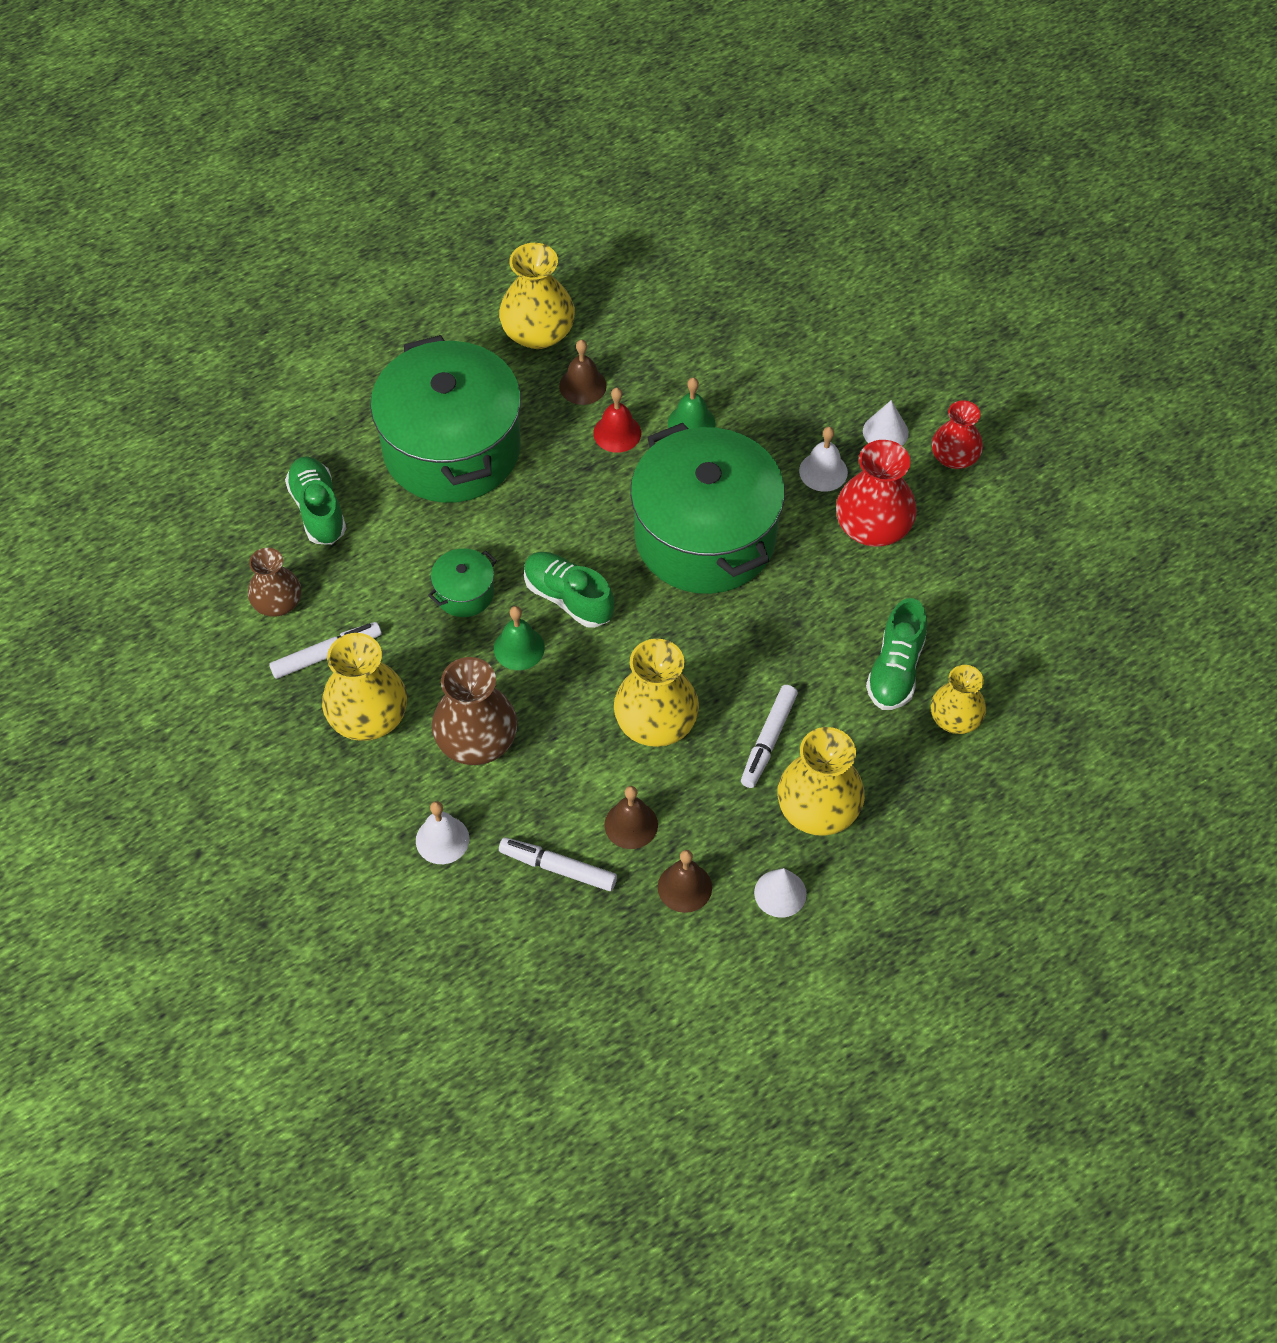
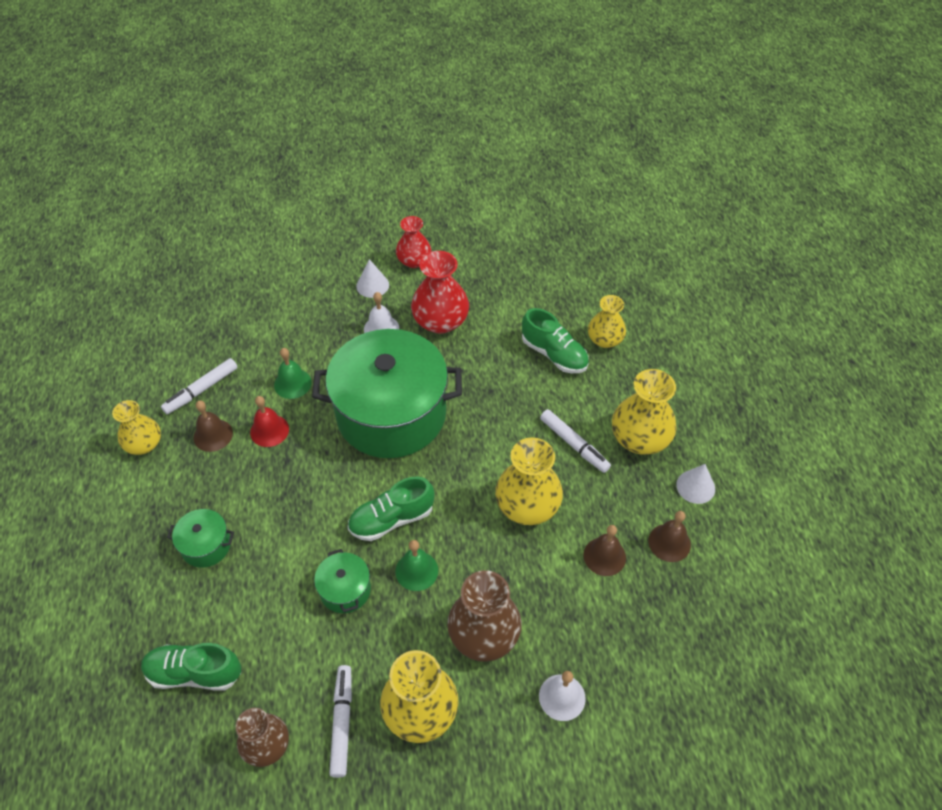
camera: 65 degrees left, 5 degrees down
(452, 449) = (206, 545): green pot -> green pot, size x0.41
(538, 333) = (144, 444): yellow vase -> yellow vase, size x0.65
(558, 868) = (621, 620): white marker -> white marker (202, 390)

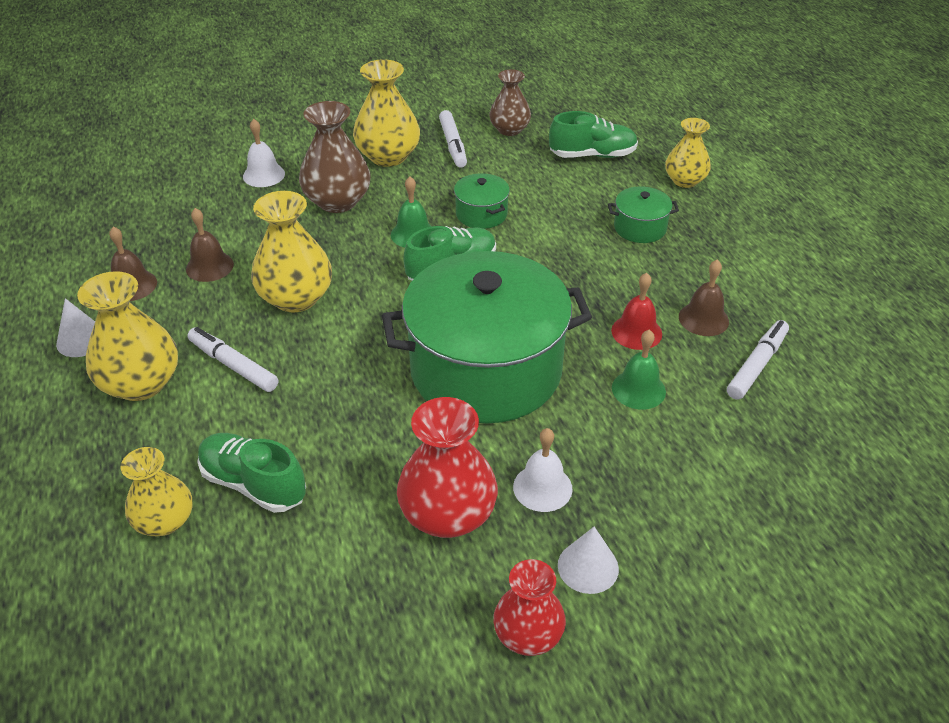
camera: 170 degrees right, 10 degrees down
(144, 444) = (779, 300): yellow vase -> yellow vase (685, 180)

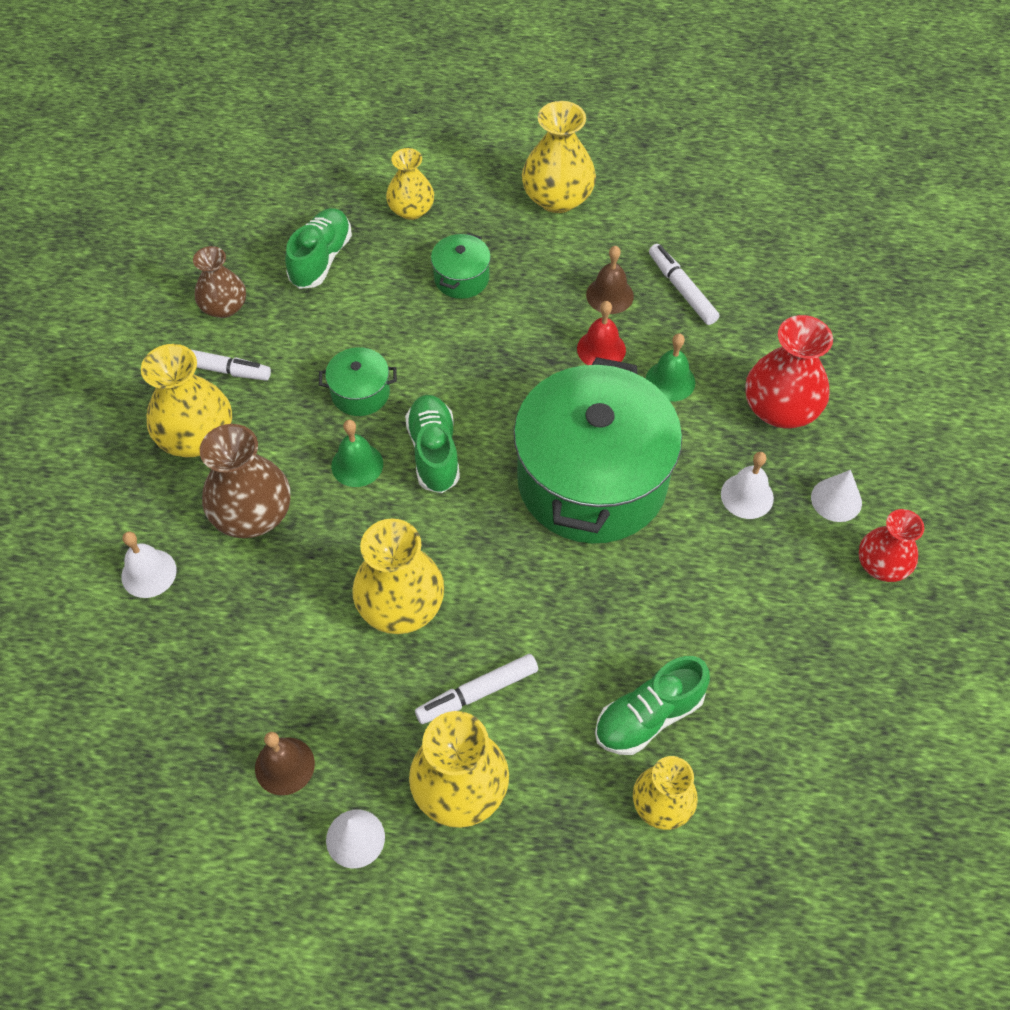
camera: 65 degrees left, 15 degrees up
(209, 266) = (297, 676): brown bell -> none
(448, 514) = (747, 574): red vase -> red vase (780, 408)
(783, 253) = (557, 198): none -> yellow vase

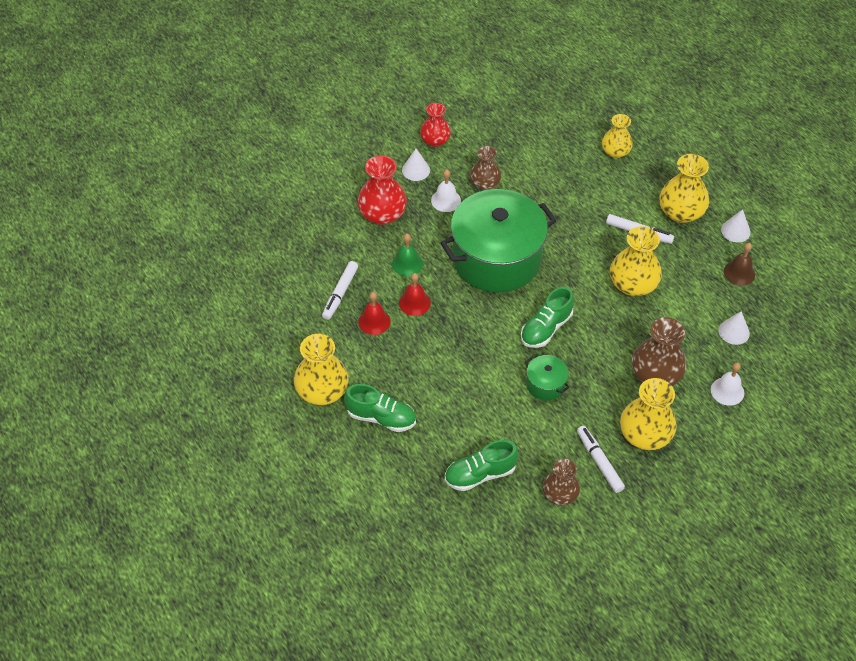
camera: 130 degrees left, 5 degrees down
(211, 663) = (734, 331): none -> white cone
(357, 464) = (585, 354): green bell -> none
(411, 210) = (399, 458): yellow vase -> none
(461, 278) = (427, 395): green pot -> none
(609, 295) = (374, 321): brown bell -> red bell
(648, 716) = (586, 175): green shoe -> green shoe (381, 417)
(741, 565) = (485, 183): none -> brown vase

